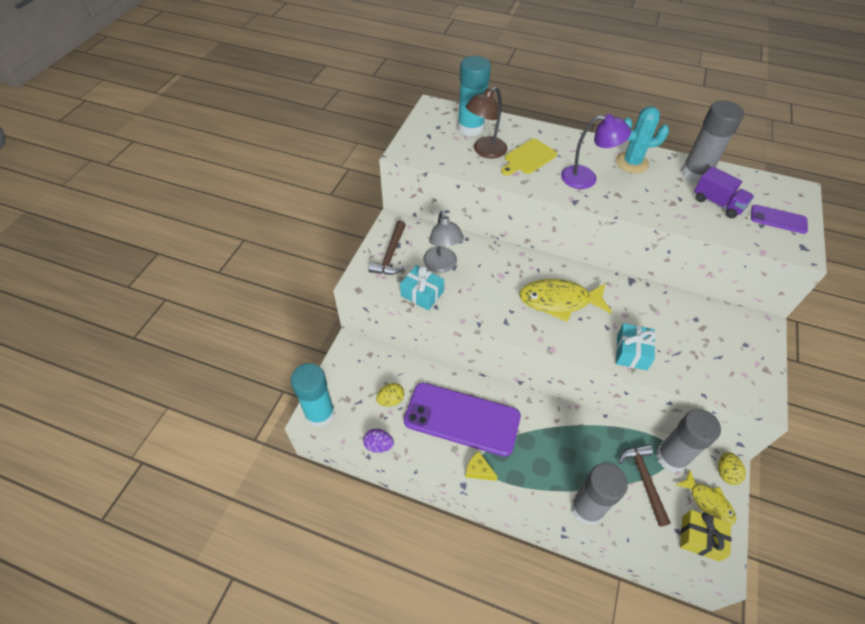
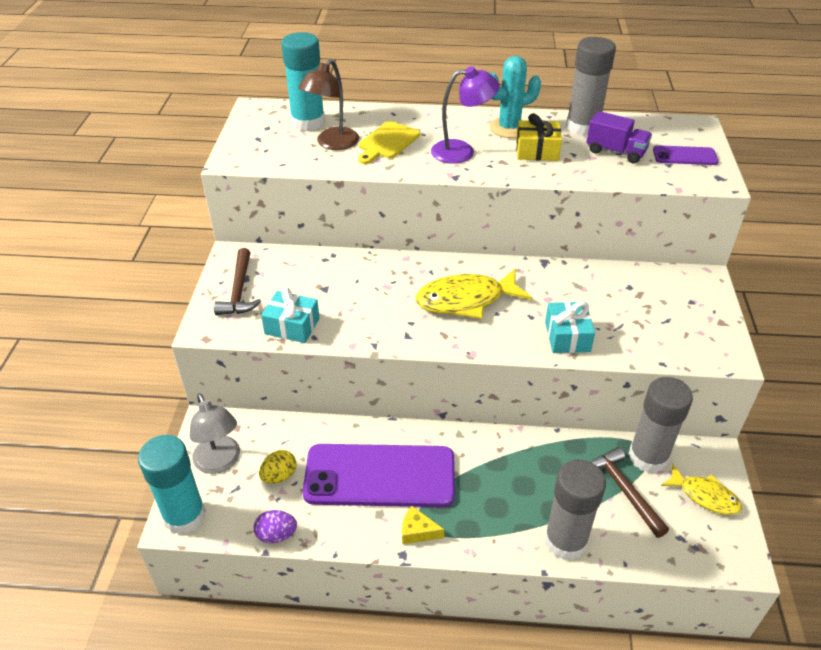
camera: 15 degrees left, 10 degrees down
(441, 266) = (309, 290): grey lamp -> grey lamp (220, 462)
(700, 538) = (708, 538): yellow gift -> yellow gift (537, 151)
(726, 473) = (714, 458): yellow egg -> none

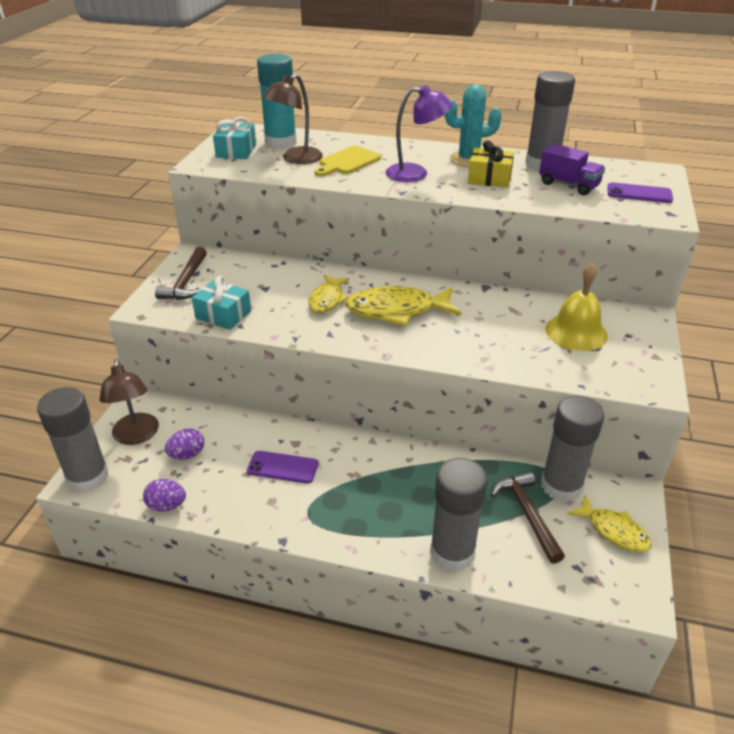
camera: 10 degrees right, 5 degrees down
(184, 516) = (88, 477): turquoise glue stick -> grey glue stick
(220, 462) = (136, 436): grey lamp -> brown lamp
(279, 476) = (187, 455): yellow egg -> purple egg
(380, 476) = (282, 467): purple phone -> purple phone, size x0.45
(393, 295) = (327, 299): none -> yellow fish
(417, 531) = (304, 522): yellow cheese -> none
(567, 336) = (488, 351): turquoise gift -> turquoise gift (236, 151)
(643, 304) = (576, 332): none -> yellow bell

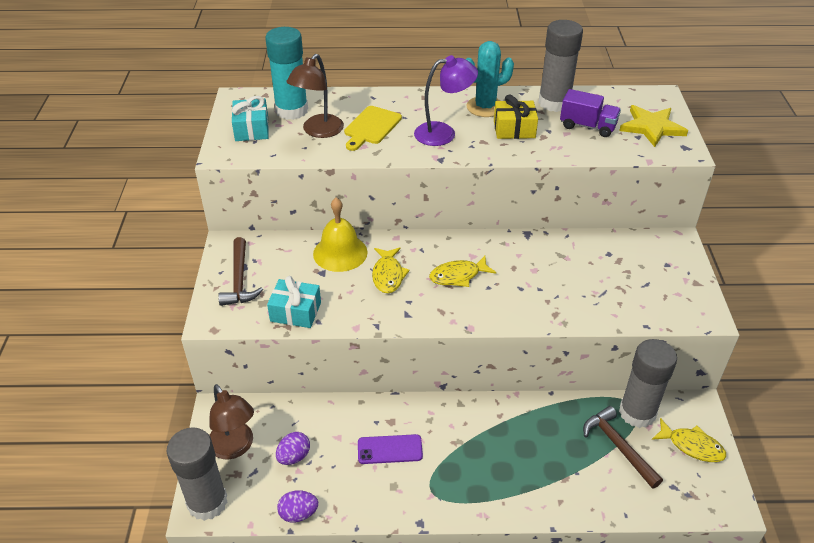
camera: 15 degrees left, 5 degrees up
(397, 311) = (458, 276): yellow fish -> yellow fish, size x0.62
(452, 552) = (569, 498): grey glue stick -> none
(576, 332) = (623, 269): yellow bell -> yellow bell (340, 253)
(639, 193) = (651, 127): purple phone -> yellow star

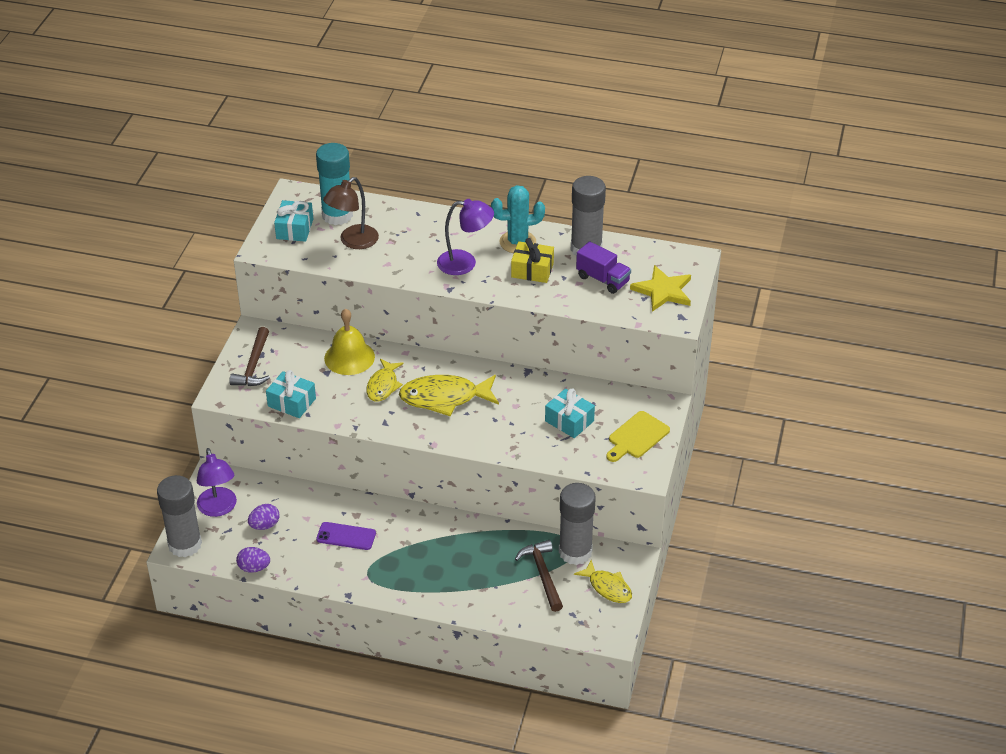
camera: 15 degrees right, 0 degrees up
(235, 448) = (218, 508): brown lamp -> purple lamp
(371, 127) = (402, 245): yellow cutting board -> yellow cutting board (637, 437)
(458, 276) = (444, 398): yellow fish -> yellow fish, size x1.62
(596, 275) = (569, 421): none -> turquoise gift

